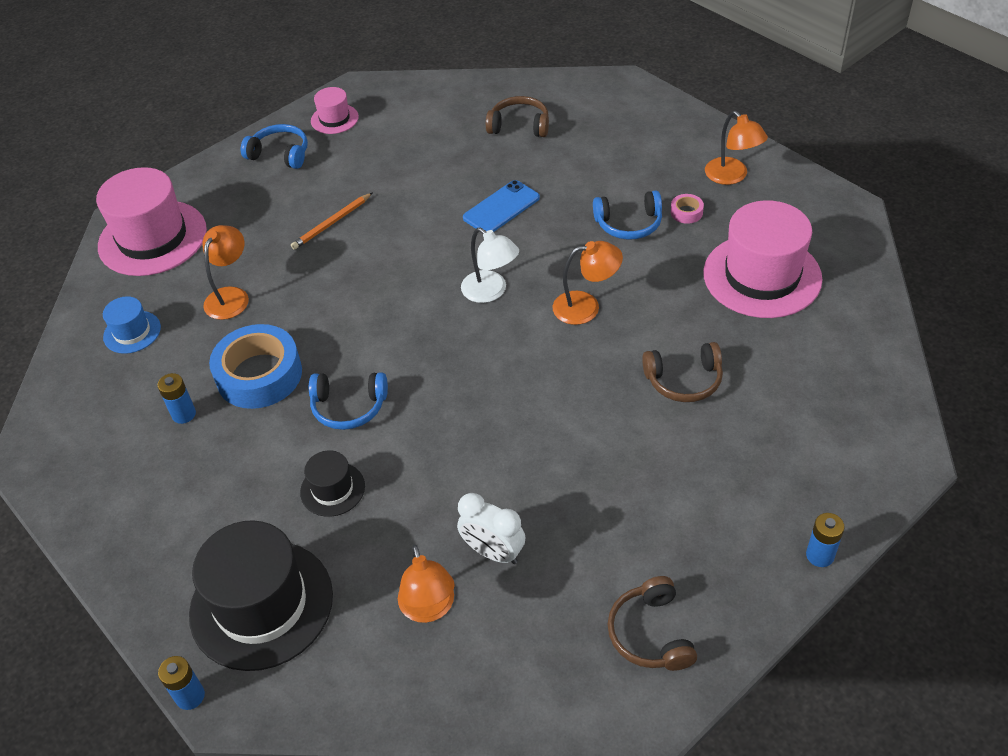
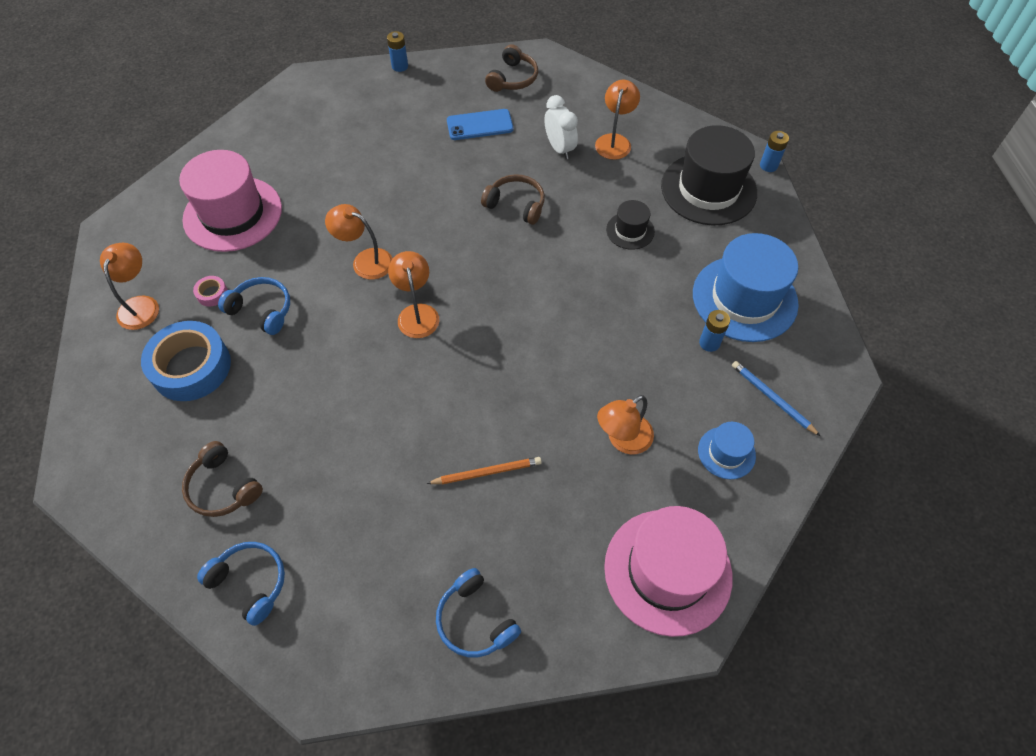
camera: 150 degrees left, 10 degrees up
(100, 396) = (772, 398): none -> blue pencil
(161, 481) = (744, 298): none -> blue hat
(259, 375) = (636, 344): blue tape -> blue tape (191, 367)
(334, 119) = (381, 643): pink hat -> none
(349, 407) = (585, 280): blue headphones -> blue headphones (250, 582)
(491, 292) = (417, 313): white lamp -> orange lamp
(501, 208) = (335, 391): blue phone -> blue phone (480, 125)
(684, 380) = (362, 177): brown headphones -> brown headphones (516, 205)

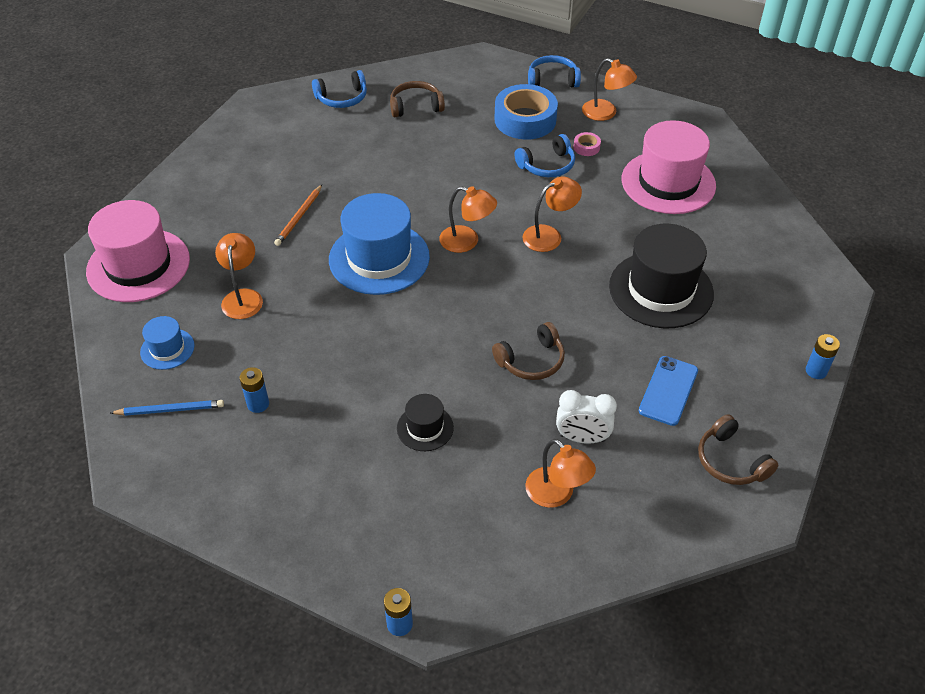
camera: 125 degrees right, 10 degrees down
(475, 620) = (217, 170): blue headphones -> blue headphones (552, 80)
(708, 189) = (418, 534): black hat -> black hat (661, 290)
(744, 298) = (270, 463): blue hat -> blue hat (379, 258)

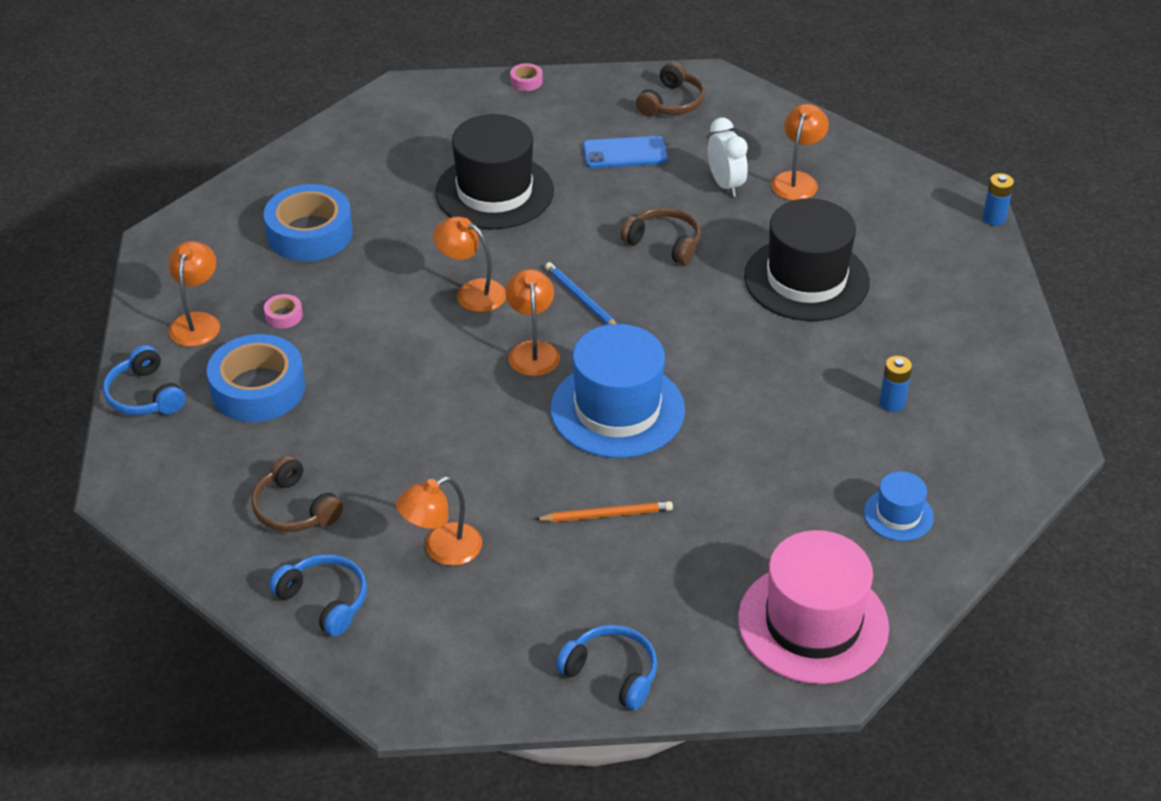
camera: 120 degrees left, 5 degrees down
(170, 410) = (962, 464): blue pencil -> blue pencil (581, 299)
(243, 297) = (773, 494): orange lamp -> orange lamp (442, 550)
(425, 428) = (806, 279): black hat -> black hat, size x2.05
(547, 165) = (344, 336): blue headphones -> blue headphones (612, 673)
(668, 182) = (310, 233): pink hat -> blue tape
(816, 371) = (526, 81): blue battery -> pink tape

